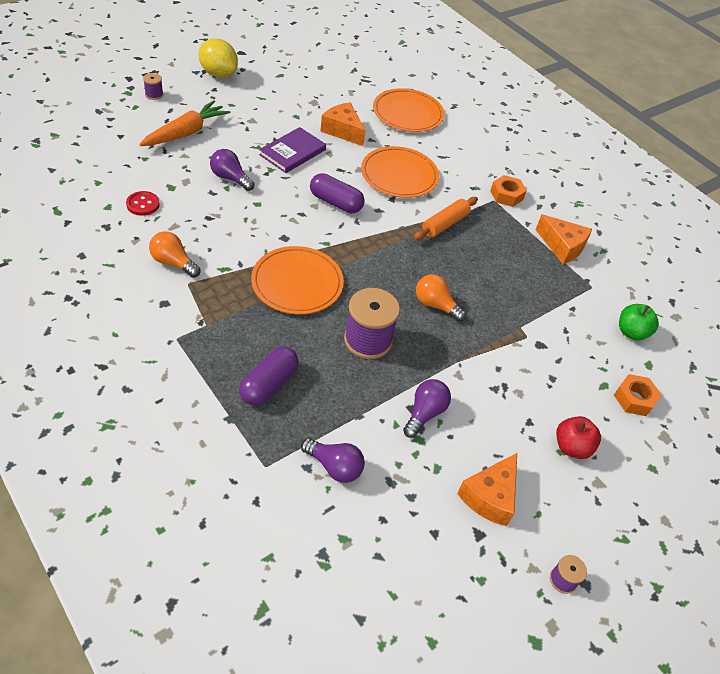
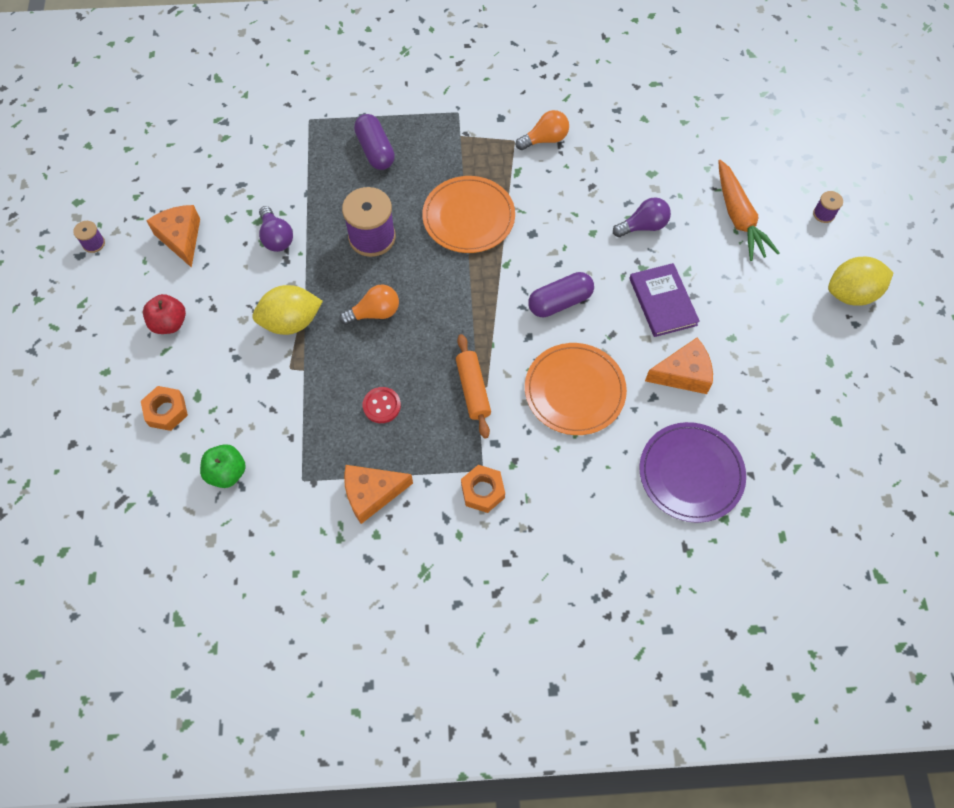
camera: 130 degrees right, 15 degrees up
(143, 204) = (635, 144): red button -> red button (381, 406)
(334, 467) = (278, 157): purple light bulb -> none
(408, 113) = (691, 473): orange plate -> purple plate
(491, 356) = (291, 322): none -> yellow lemon

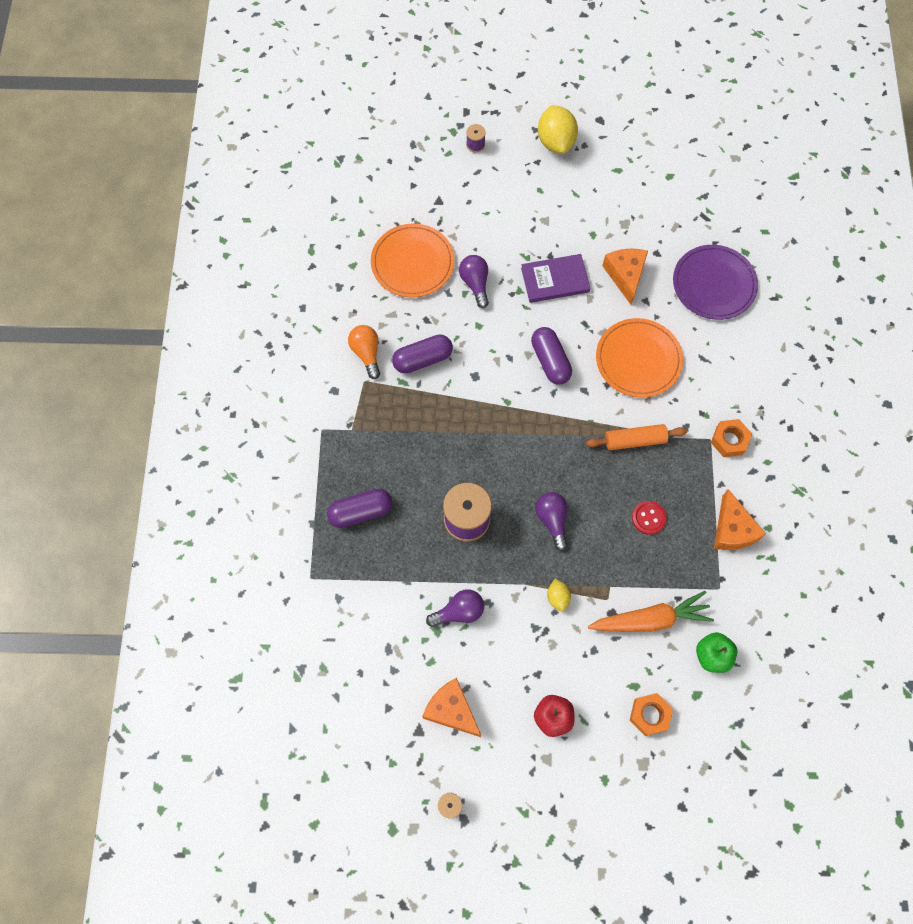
camera: 85 degrees left, 5 degrees up
(181, 238) = (451, 710): orange cheese -> orange cheese turned 60 degrees clockwise
(291, 322) = (558, 597): yellow lemon -> yellow lemon, size x0.51
(374, 313) = (552, 520): orange light bulb -> purple light bulb
(468, 217) = (451, 429): orange plate -> orange plate (412, 262)
(545, 186) = (422, 359): none -> purple capsule
(739, 217) = (473, 208): orange carrot -> orange carrot (651, 619)

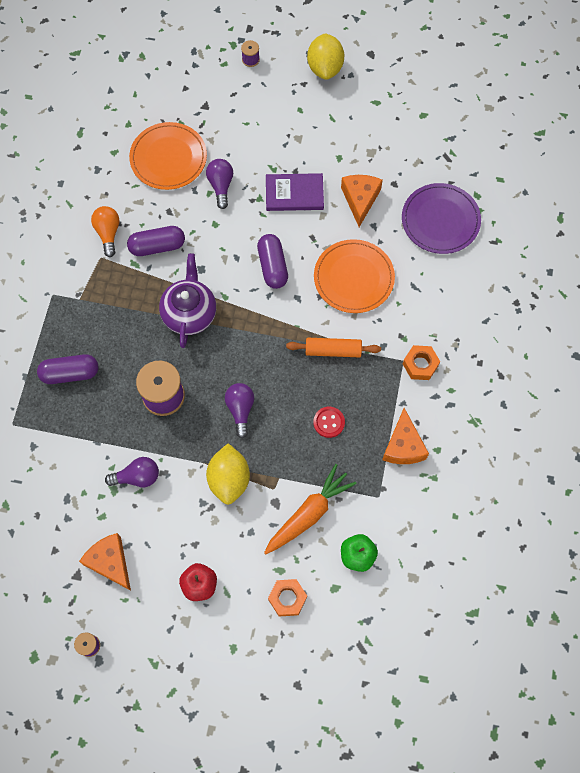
camera: 10 degrees right, 0 degrees up
(473, 425) = (189, 313): none -> purple teapot
(558, 597) = (229, 479): yellow lemon -> yellow lemon, size x1.98
(651, 619) = (309, 513): orange carrot -> orange carrot turned 45 degrees counterclockwise

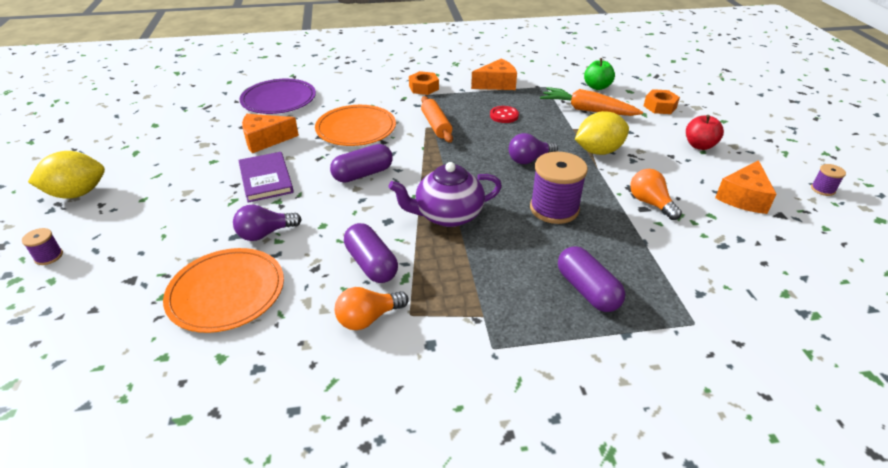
camera: 110 degrees left, 30 degrees down
(137, 477) = (650, 203): purple light bulb -> orange light bulb

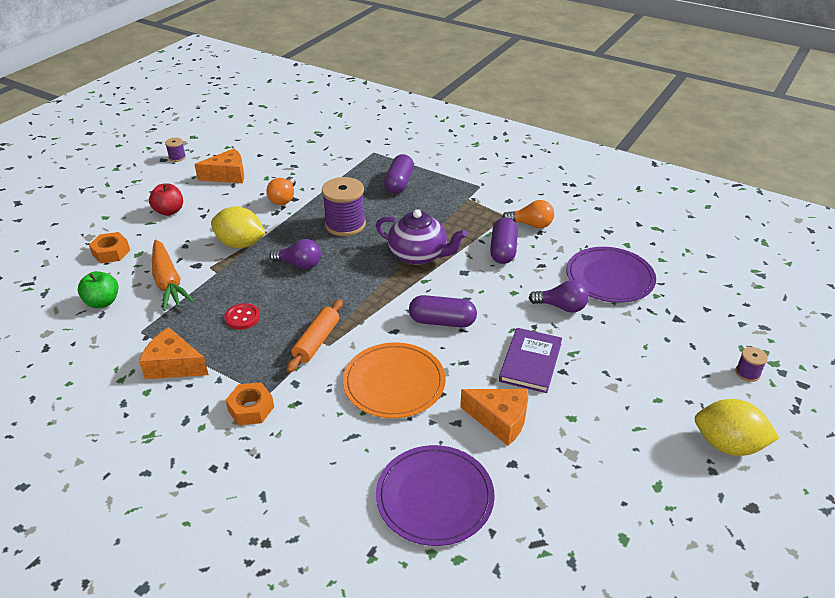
camera: 140 degrees left, 0 degrees up
(226, 292) = (609, 277): orange plate -> purple plate

